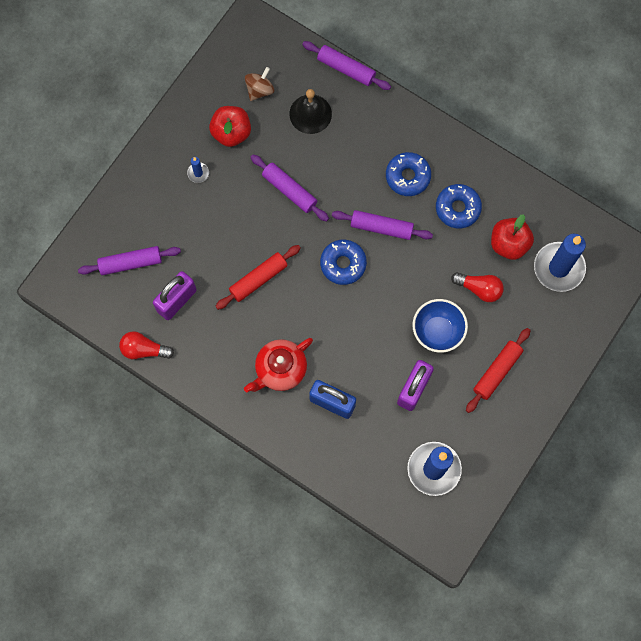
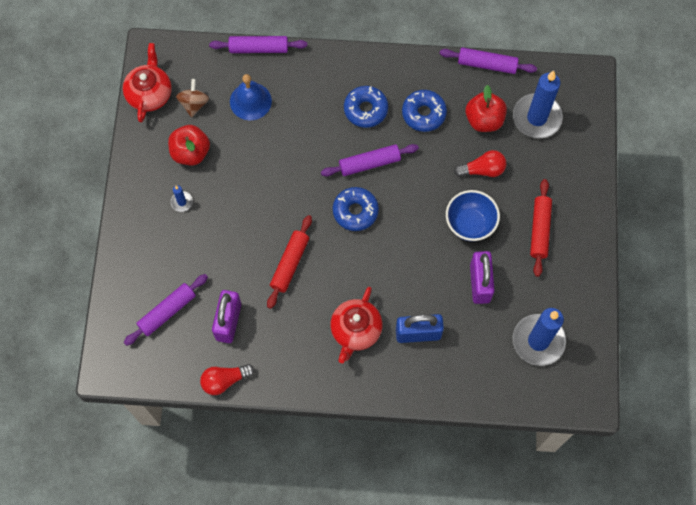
camera: 30 degrees left, 5 degrees down
(227, 60) = (150, 93): none -> red teapot
(289, 190) = (271, 174): purple rolling pin -> purple rolling pin (487, 64)
(310, 114) = (250, 101): black bell -> blue bell

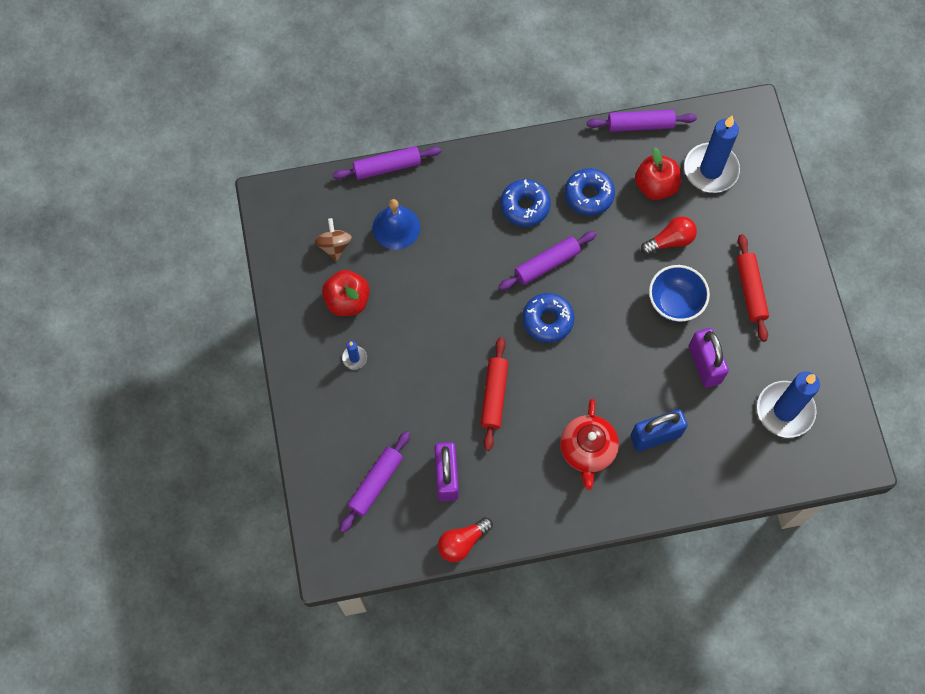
camera: 15 degrees left, 0 degrees up
(150, 93) = (281, 246): red teapot -> none

